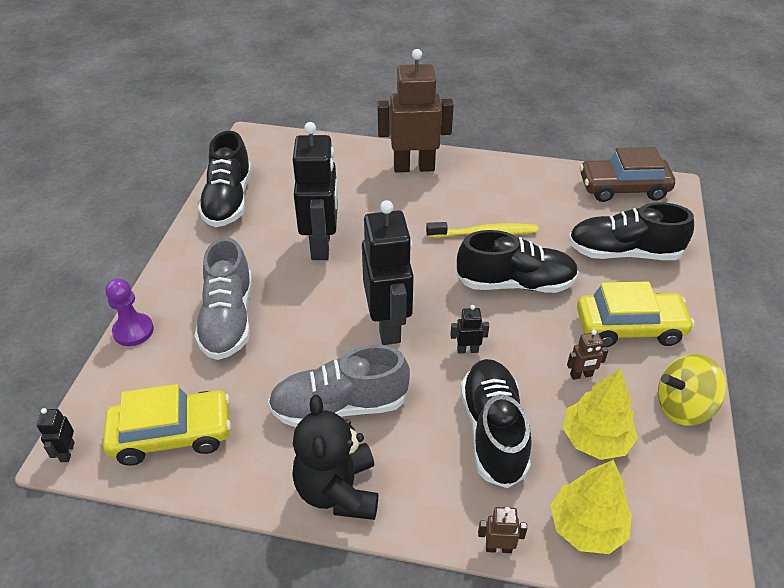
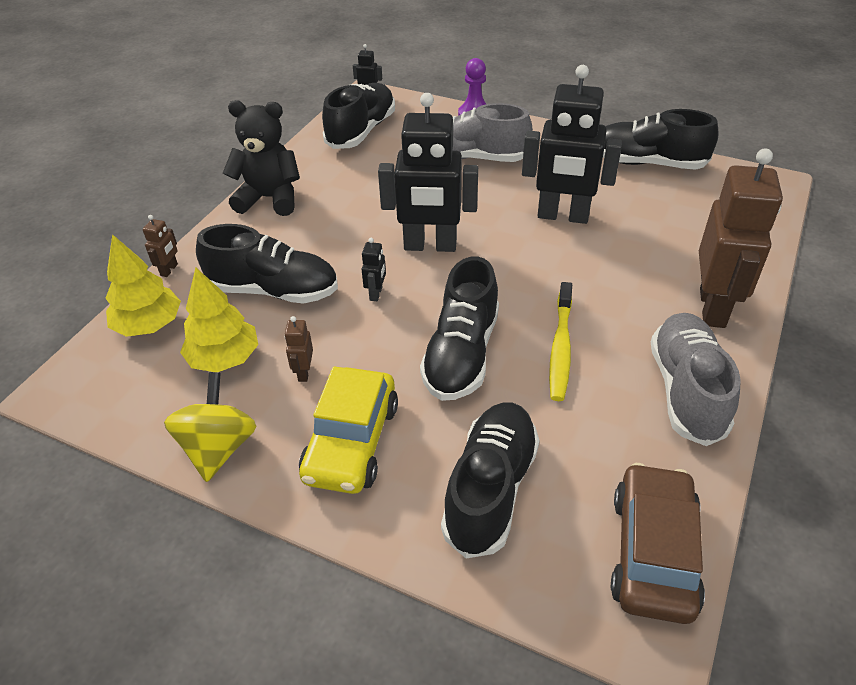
camera: 105 degrees right, 0 degrees up
(172, 435) = (361, 131): yellow car -> black shoe
(339, 406) = (348, 207): grey shoe -> grey shoe (686, 390)

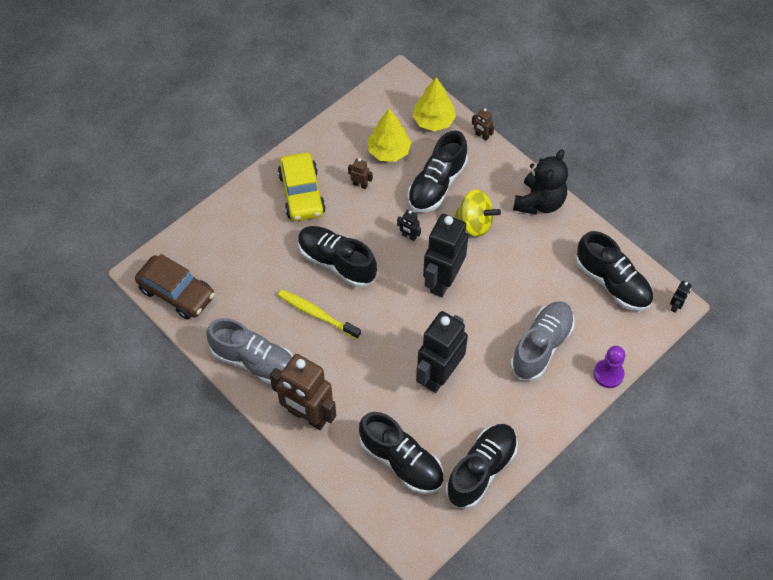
camera: 110 degrees right, 15 degrees up
(218, 448) = (326, 139): yellow spinning top -> yellow spinning top (475, 223)
(351, 442) = (301, 193): yellow car -> yellow car turned 135 degrees counterclockwise
(490, 489) = (243, 242): black shoe -> black shoe (401, 461)

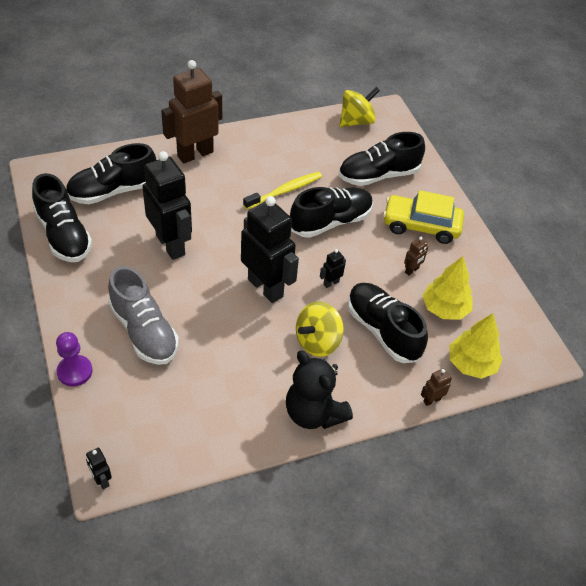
camera: 110 degrees right, 10 degrees down
(176, 293) = (356, 121): brown car -> yellow spinning top
(255, 361) = (264, 142): grey shoe -> none
(612, 283) = (171, 431): black shoe -> black shoe (378, 175)

